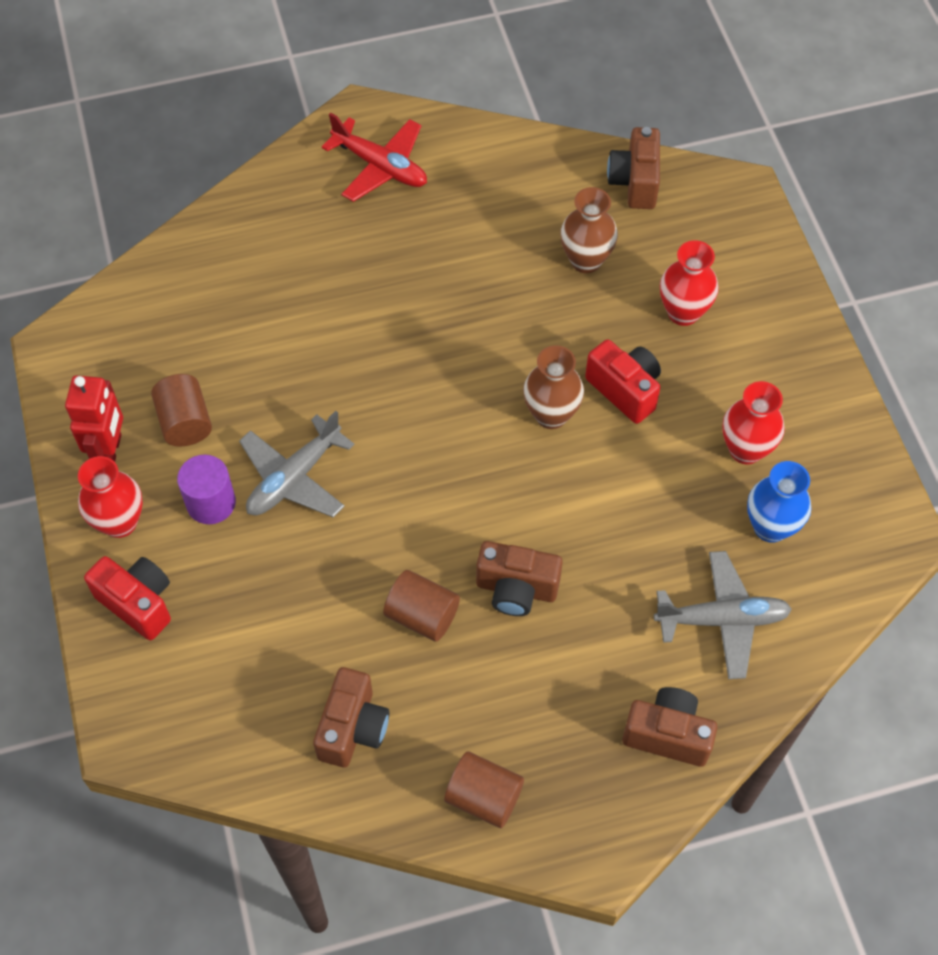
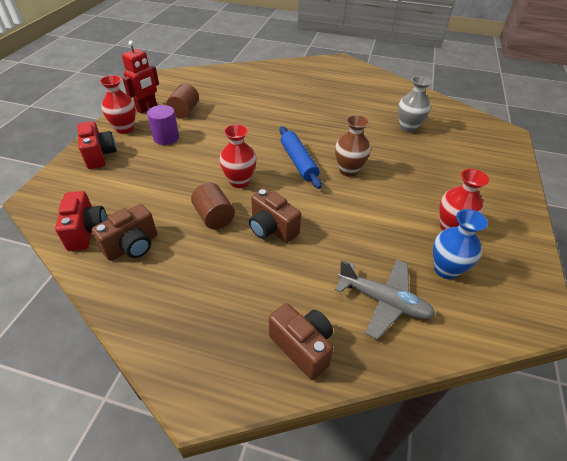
camera: 30 degrees right, 15 degrees down
(294, 478) = (208, 144): grey plane -> none
(380, 166) = (336, 74): red plane -> none
(465, 438) = (298, 162): none -> blue rolling pin
(483, 797) = (163, 317): brown cylinder -> none
(586, 260) = (408, 127): brown vase -> grey vase
(625, 390) = (395, 177): red camera -> red camera (87, 231)
(635, 182) = (451, 113): brown camera -> none
(683, 312) = (448, 161): red vase -> red vase (239, 181)

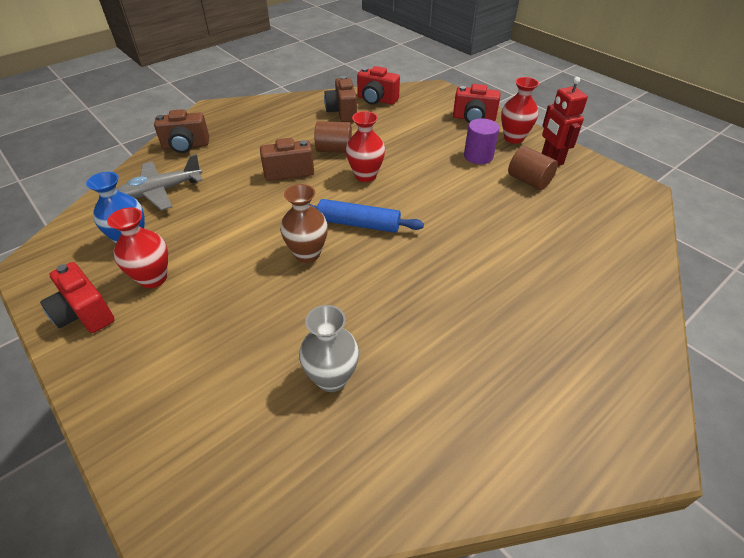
camera: 125 degrees right, 0 degrees up
(510, 238) = (85, 313): none -> red camera

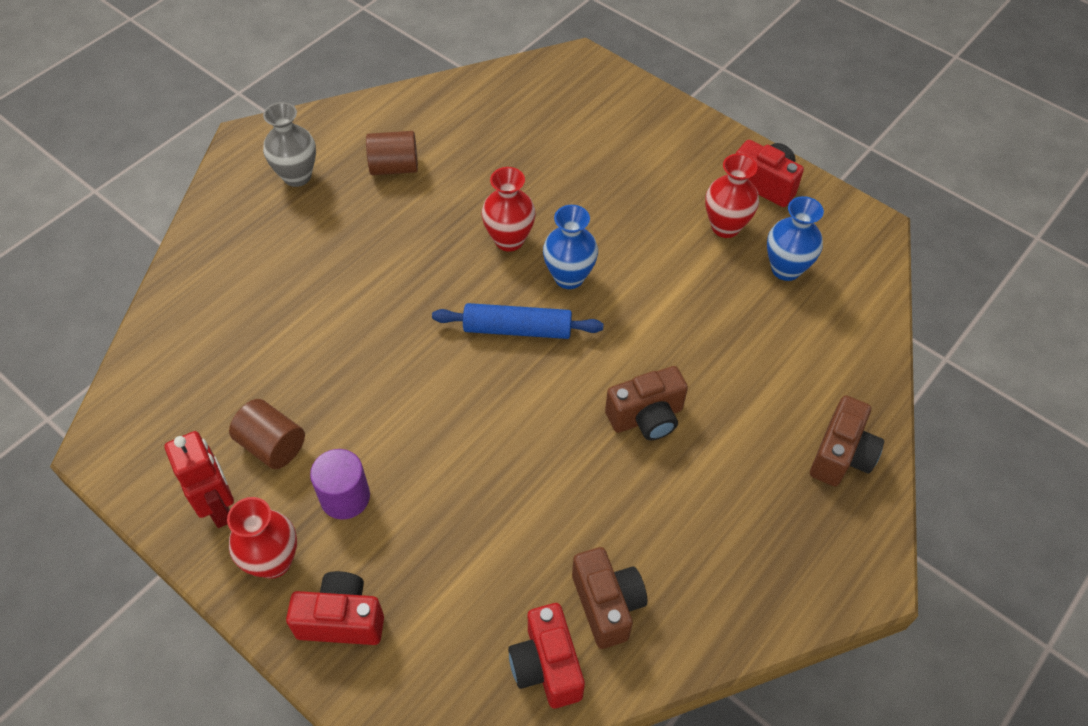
camera: 170 degrees right, 10 degrees up
(161, 191) = (808, 351): grey plane -> none
(186, 146) = (841, 455): brown camera -> brown camera turned 135 degrees clockwise
(307, 254) = (569, 277): brown vase -> blue vase
(331, 378) = (507, 158): grey vase -> grey vase (297, 176)
(334, 149) = (591, 481): brown cylinder -> brown cylinder (394, 167)
(365, 175) = (526, 423): red vase -> red vase (509, 240)
(376, 100) = (546, 666): red camera -> red camera turned 120 degrees counterclockwise

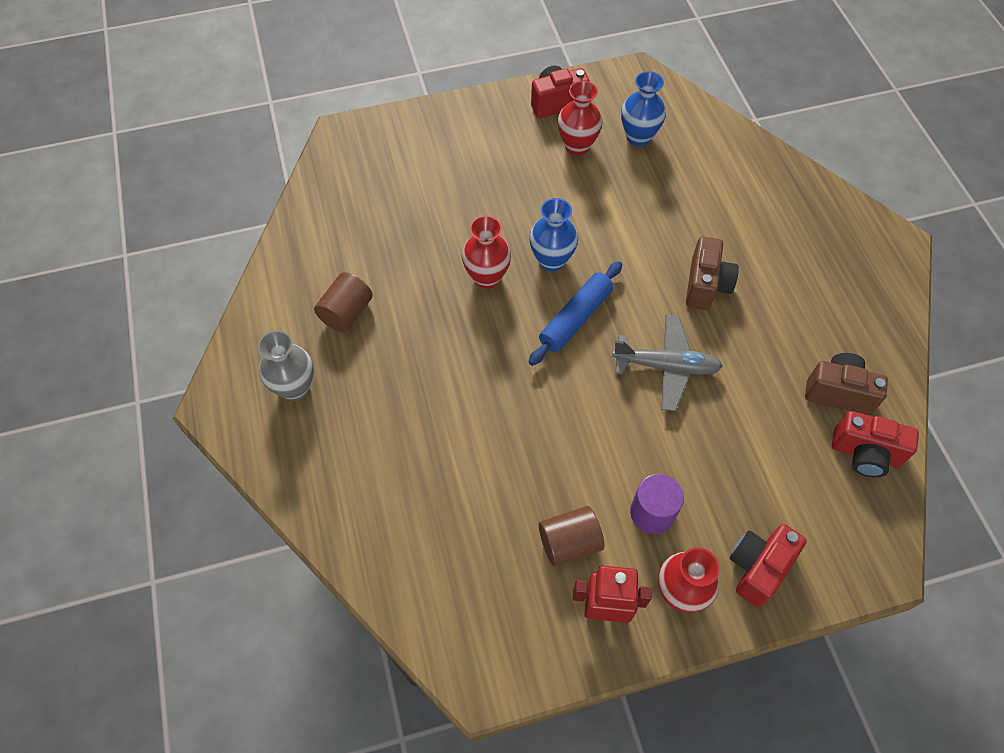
camera: 55 degrees left, 5 degrees up
(519, 430) = (666, 366): none -> grey plane
(841, 455) = (803, 201): brown camera -> none

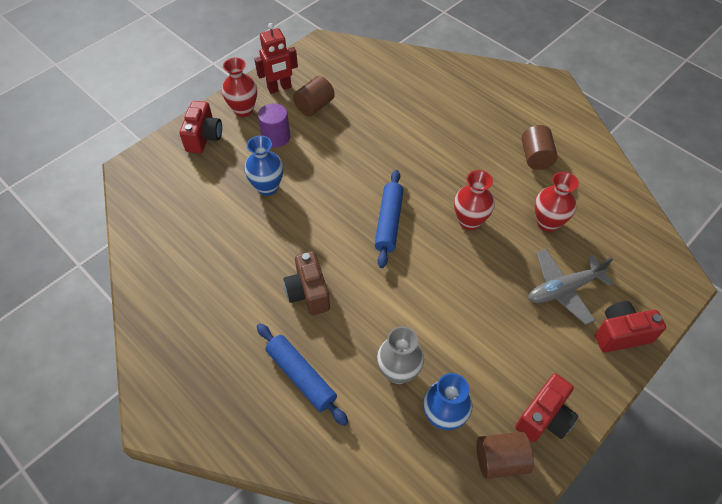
camera: 150 degrees right, 5 degrees down
(295, 388) = (521, 107): grey vase -> grey vase (398, 372)
(551, 260) = (434, 256): blue vase -> blue vase (267, 187)
(577, 146) = (490, 374): red vase -> red vase (547, 223)
(613, 95) = (500, 460): none -> brown cylinder
(666, 366) = (308, 219): grey plane -> grey plane (563, 289)
(747, 216) = (301, 376): none -> blue rolling pin
(838, 392) = (180, 257): brown camera -> none
(865, 453) = (152, 224): red camera -> red camera (621, 334)

